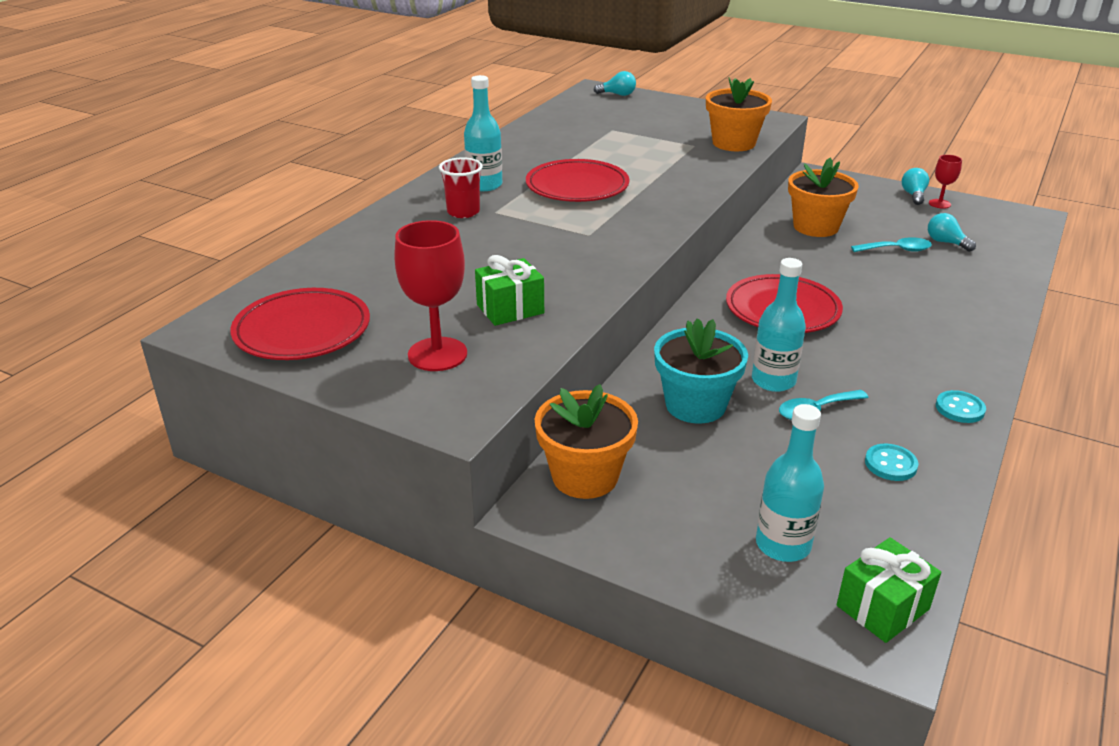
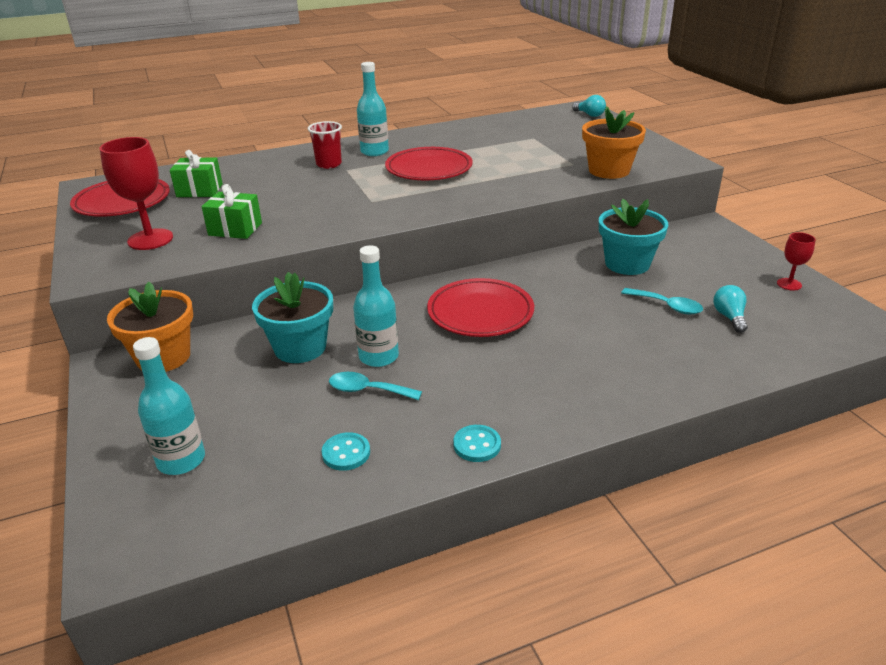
camera: 40 degrees right, 0 degrees up
(815, 227) = (627, 264): orange flower pot -> turquoise flower pot
(882, 607) = (157, 537): green gift -> green gift (199, 190)
(913, 195) = (774, 269): turquoise light bulb -> none

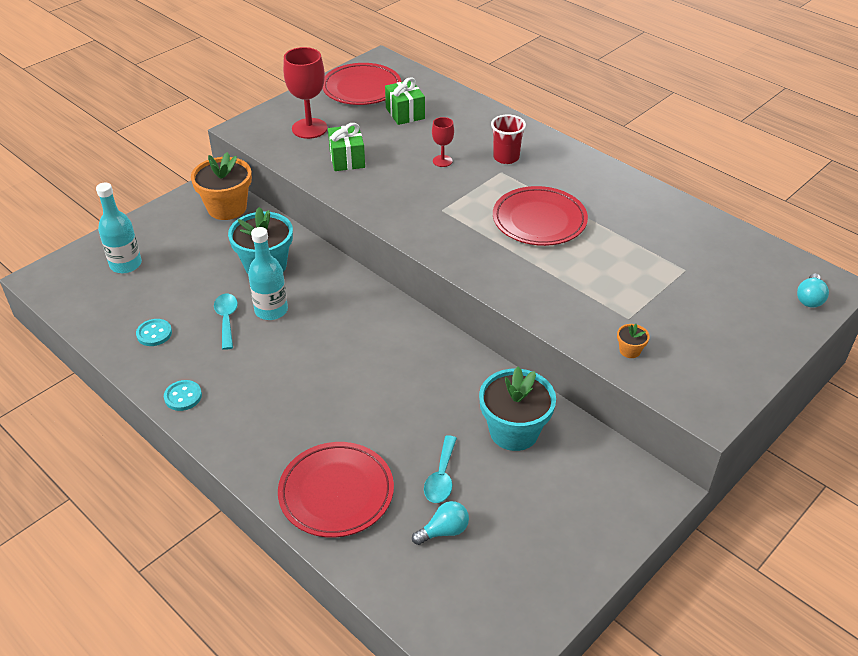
camera: 65 degrees right, 10 degrees up
(374, 152) = (557, 173): turquoise bottle -> none
(480, 312) = (363, 348): red plate -> red plate (336, 493)
(609, 170) = (630, 350): orange flower pot -> orange flower pot, size x0.42
(789, 284) = (547, 580): red goblet -> red goblet (442, 161)

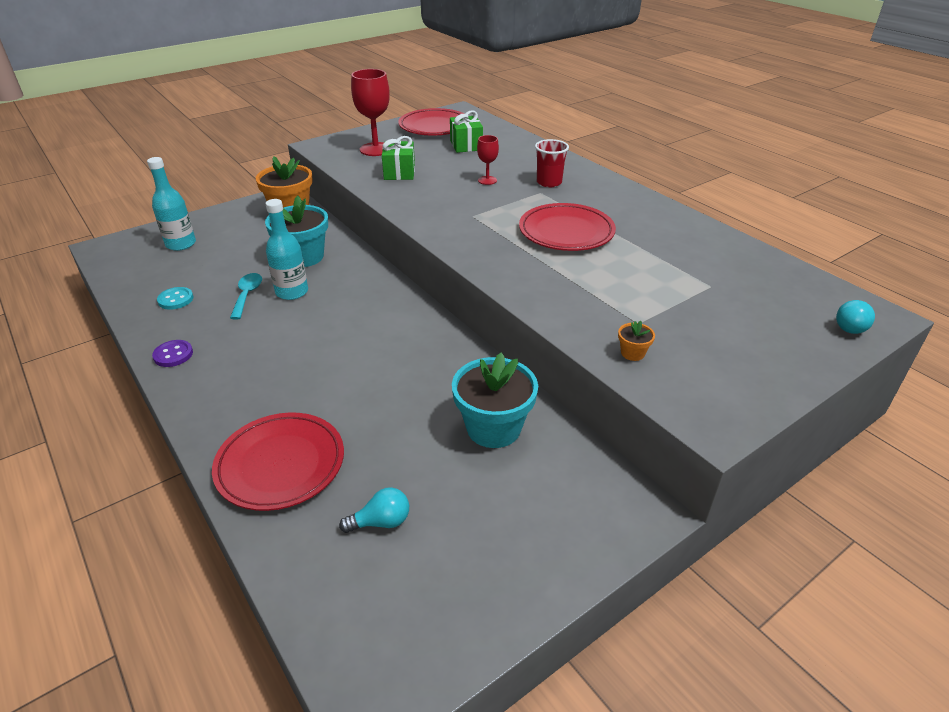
camera: 10 degrees right, 5 degrees down
(183, 396) = (173, 355): turquoise button -> purple button
(441, 477) = (399, 464): turquoise spoon -> none

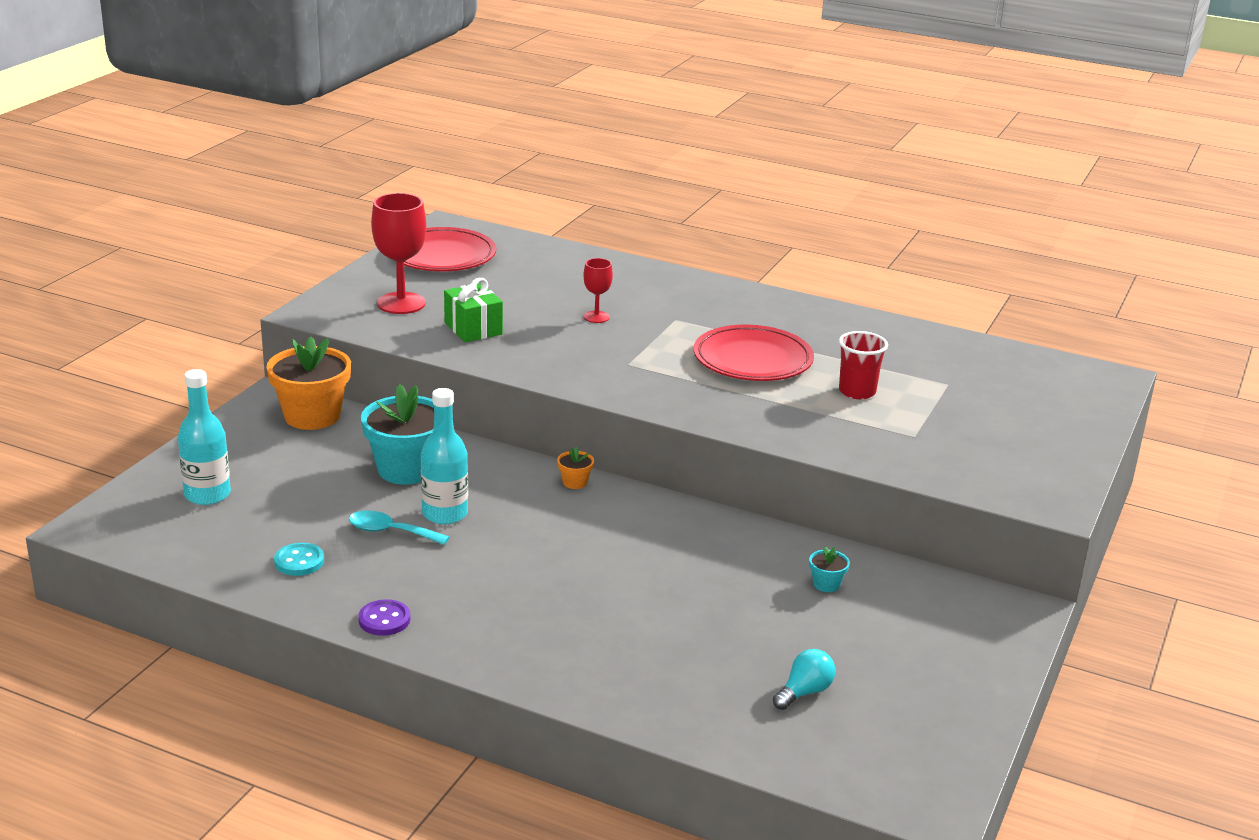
camera: 30 degrees left, 10 degrees down
(247, 295) = (390, 532): turquoise spoon -> turquoise spoon turned 45 degrees counterclockwise
(280, 464) = (650, 680): red plate -> none
(466, 145) = (516, 275): green gift -> none
(493, 428) = (826, 584): turquoise flower pot -> turquoise flower pot, size x0.42
(549, 182) = (672, 305): red cup -> red cup (857, 392)
(632, 353) = (934, 464): orange flower pot -> orange flower pot (575, 482)
(850, 326) = (1095, 392): turquoise light bulb -> none

